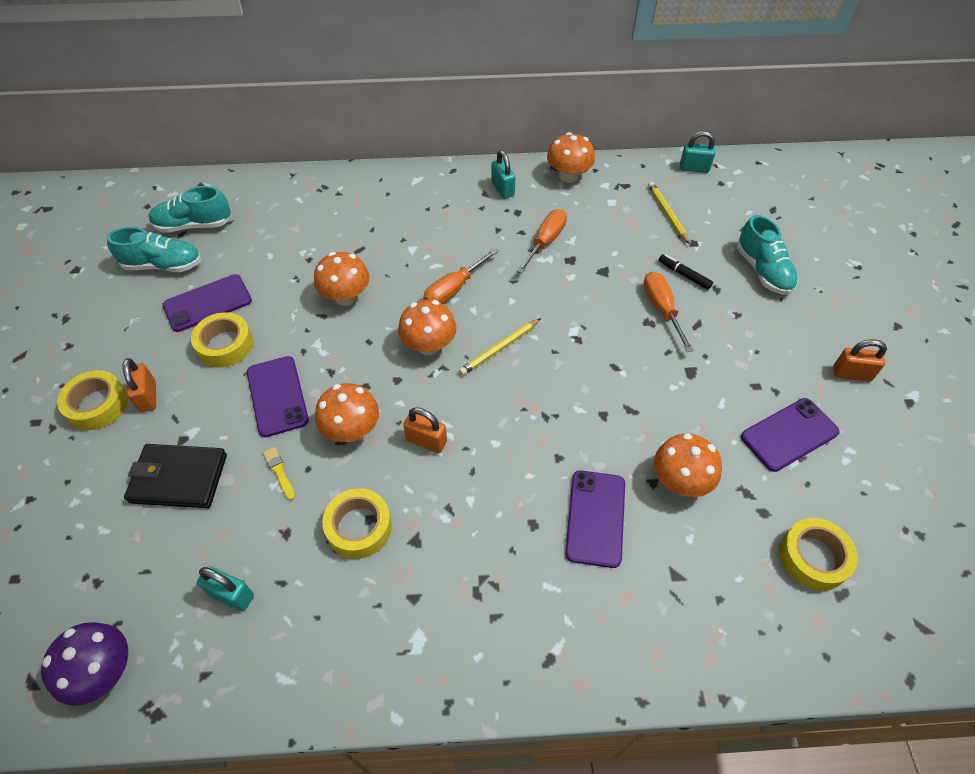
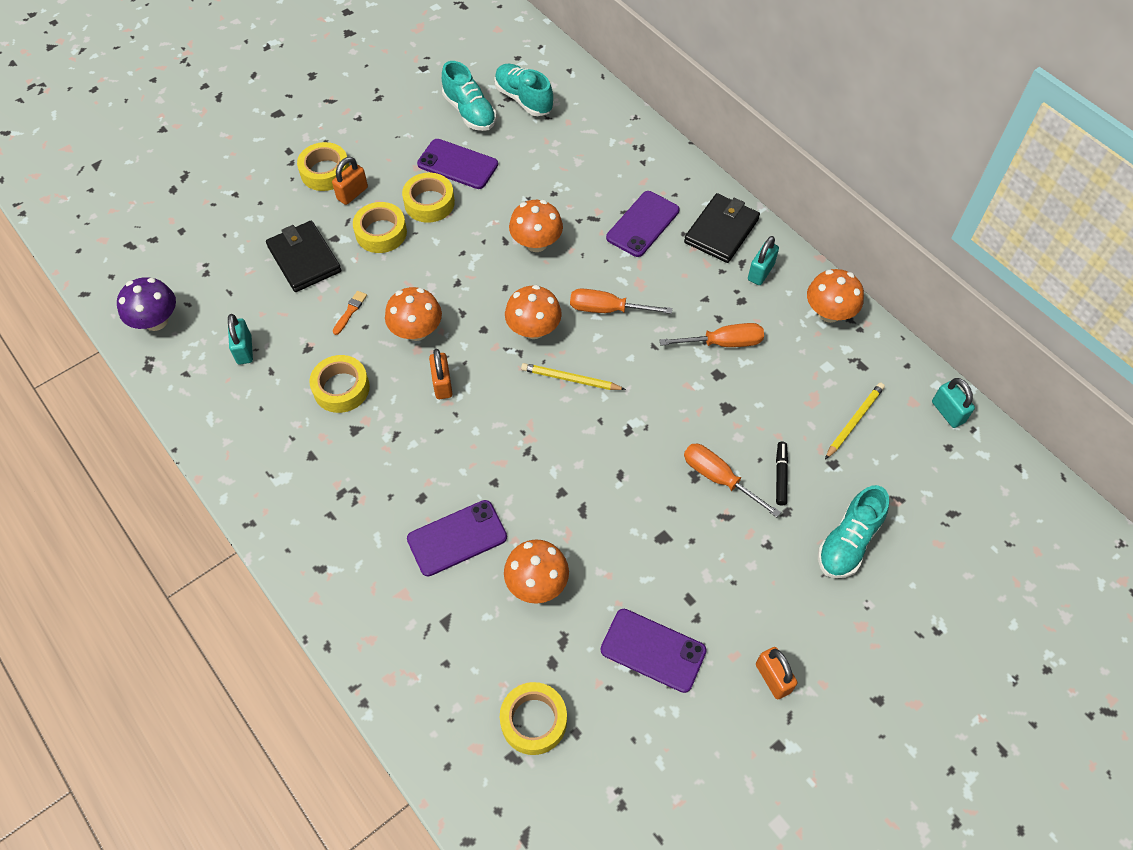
camera: 55 degrees right, 5 degrees up
(217, 398) = (381, 232): none -> yellow tape
(277, 396) = (410, 266): purple phone -> purple phone (643, 224)
(279, 472) = (350, 311): yellow brush -> orange brush
(447, 188) = (721, 231): none -> black wallet
(662, 309) = (719, 478): orange screwdriver -> orange screwdriver turned 90 degrees counterclockwise

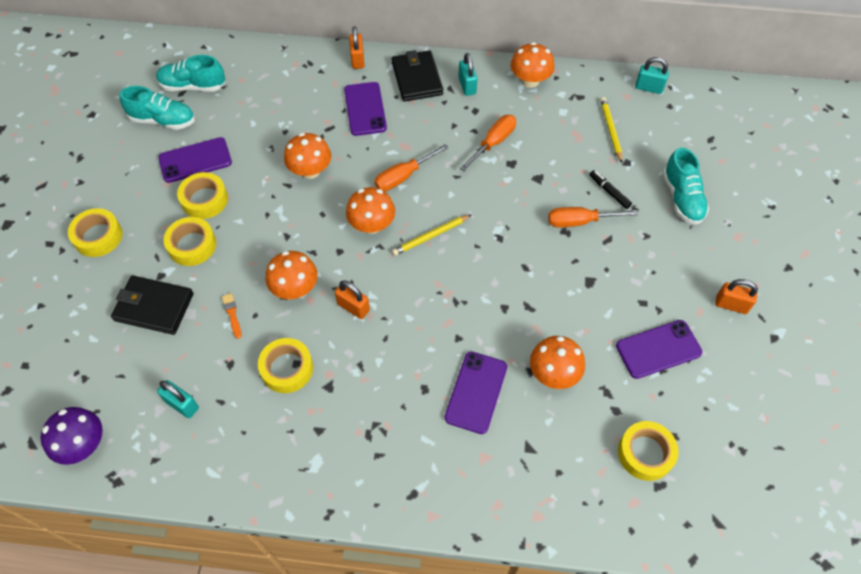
camera: 45 degrees left, 0 degrees up
(352, 193) = (138, 235): orange padlock -> orange padlock (357, 60)

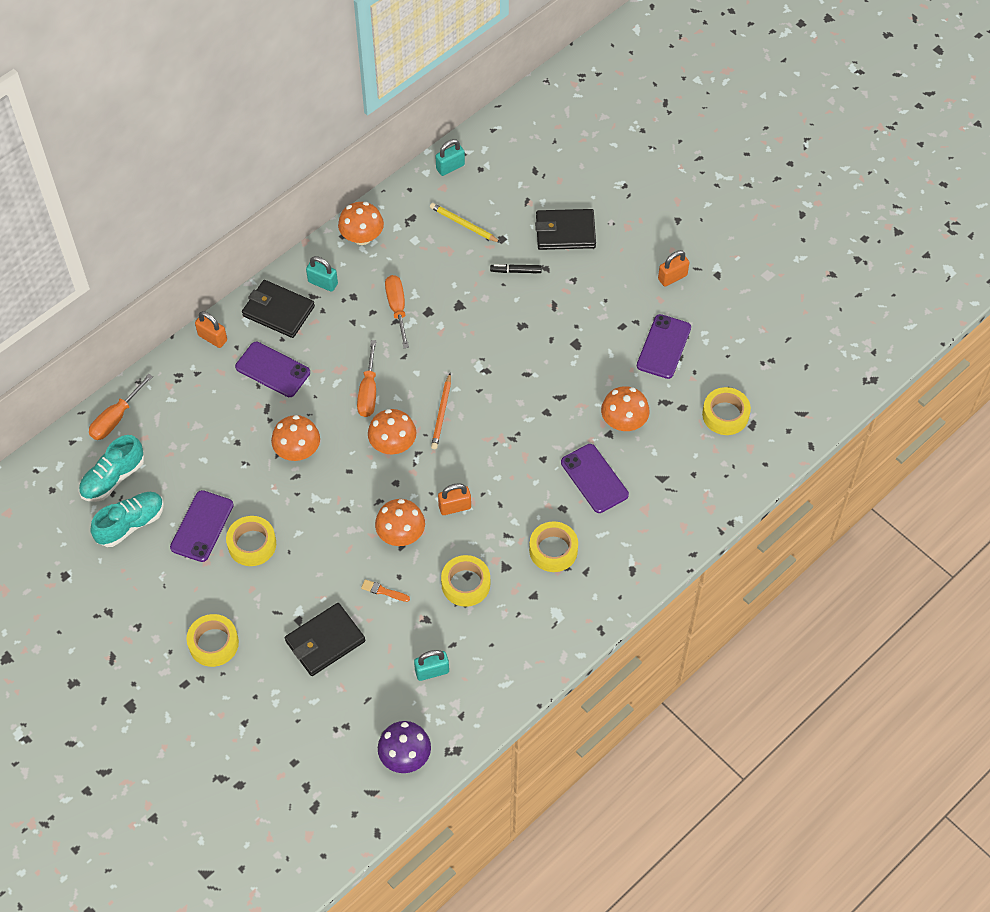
camera: 50 degrees left, 0 degrees up
(192, 245) = (290, 580): yellow tape -> yellow tape (553, 550)
(431, 236) = (441, 413): yellow pencil -> orange pencil
(580, 221) = (523, 309): orange screwdriver -> orange screwdriver (116, 418)
(682, 198) = (565, 232): turquoise shoe -> black wallet

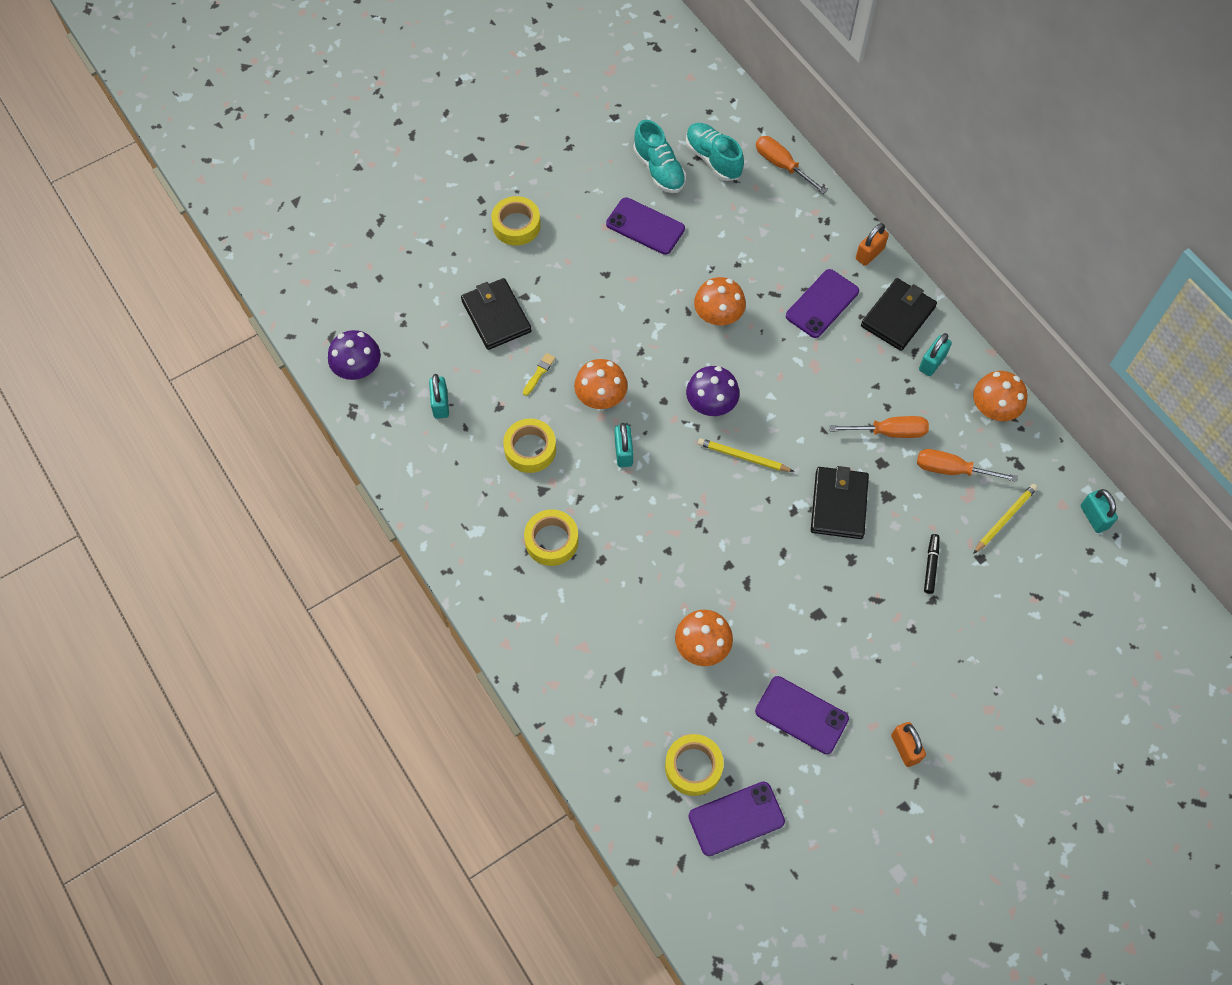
camera: 100 degrees right, 5 degrees up
(252, 544) = (616, 266): yellow tape -> none
(368, 391) = (782, 389): orange screwdriver -> orange screwdriver (952, 470)
(383, 591) = (539, 373): orange brush -> yellow brush
(393, 444) = (711, 404): orange mushroom -> purple mushroom
(441, 413) = (743, 457): orange pencil -> yellow pencil
(454, 507) = (623, 452): orange padlock -> turquoise padlock
(565, 232) = (986, 632): black wallet -> black wallet (839, 504)
(594, 478) = (632, 599): purple phone -> purple phone (736, 818)

